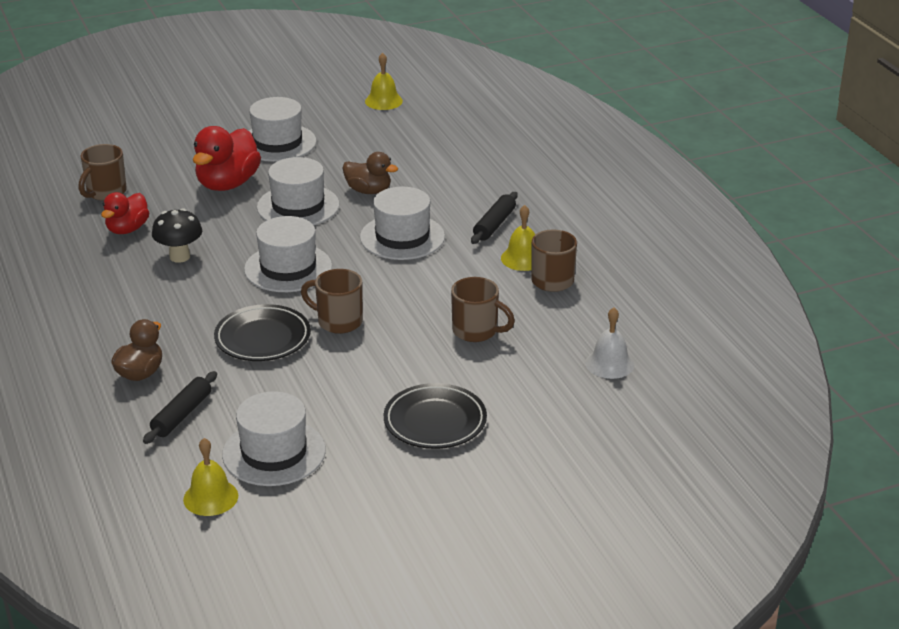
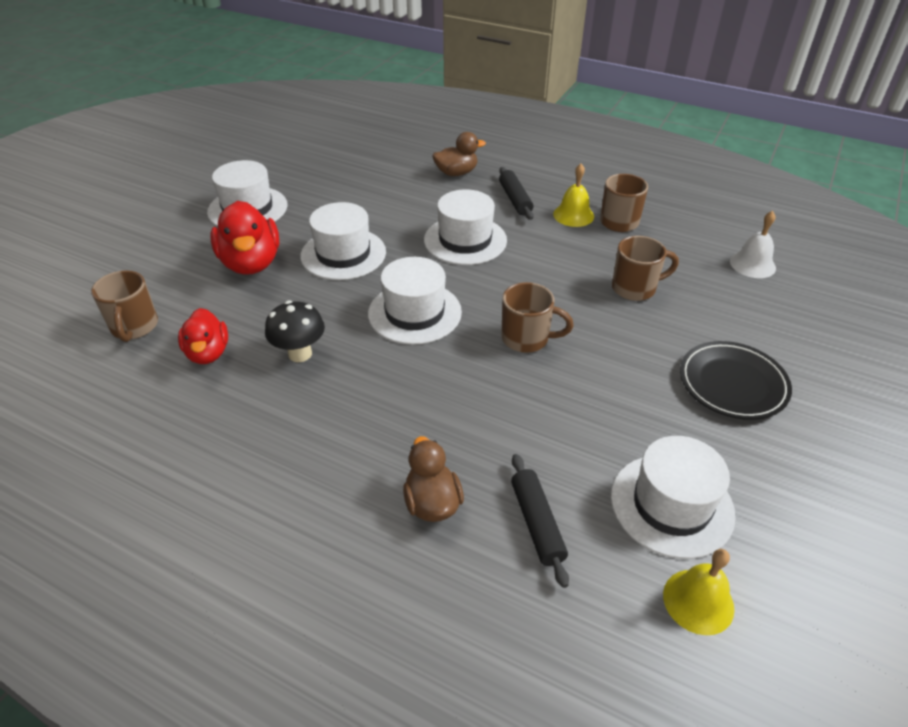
camera: 40 degrees left, 10 degrees up
(263, 338) = (490, 392): black plate -> none
(338, 321) = (527, 338): brown mug -> brown mug turned 150 degrees counterclockwise
(368, 191) = (383, 215): brown duck -> brown duck (456, 173)
(383, 101) = (291, 142): yellow bell -> none

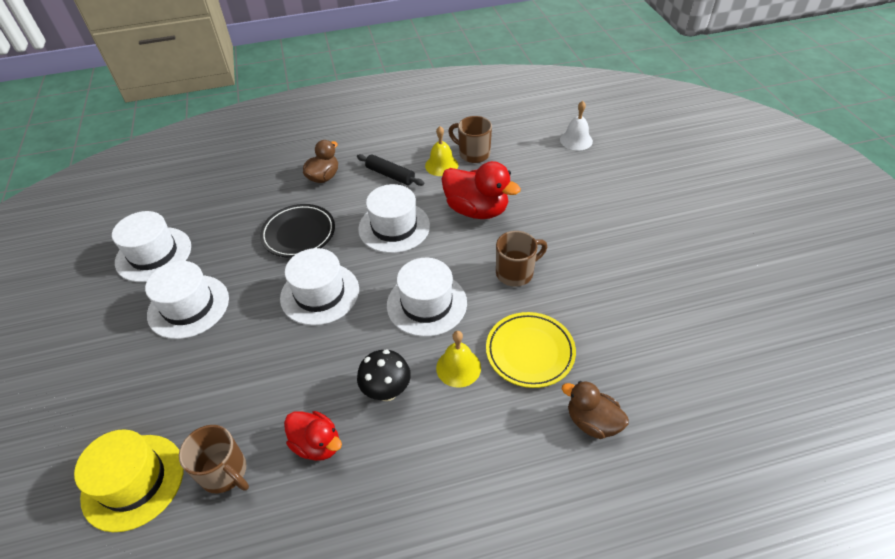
camera: 40 degrees left, 5 degrees up
(84, 294) = (133, 481): none -> yellow hat
(251, 263) = (254, 349): red duck -> red duck (476, 210)
(452, 408) = (530, 352): none -> yellow plate
(537, 523) = (655, 385): black rolling pin -> none
(635, 288) = (535, 196): brown mug -> none
(671, 505) = (699, 319): white hat -> white hat (153, 254)
(698, 601) = (765, 363): yellow bell -> yellow bell (458, 367)
(732, 384) = (647, 225): black plate -> black plate (299, 234)

